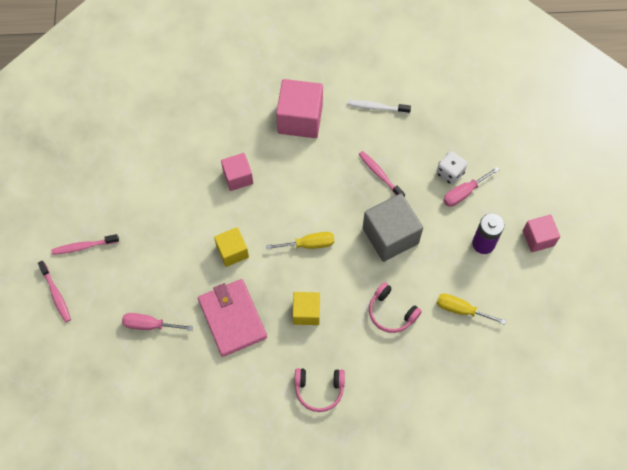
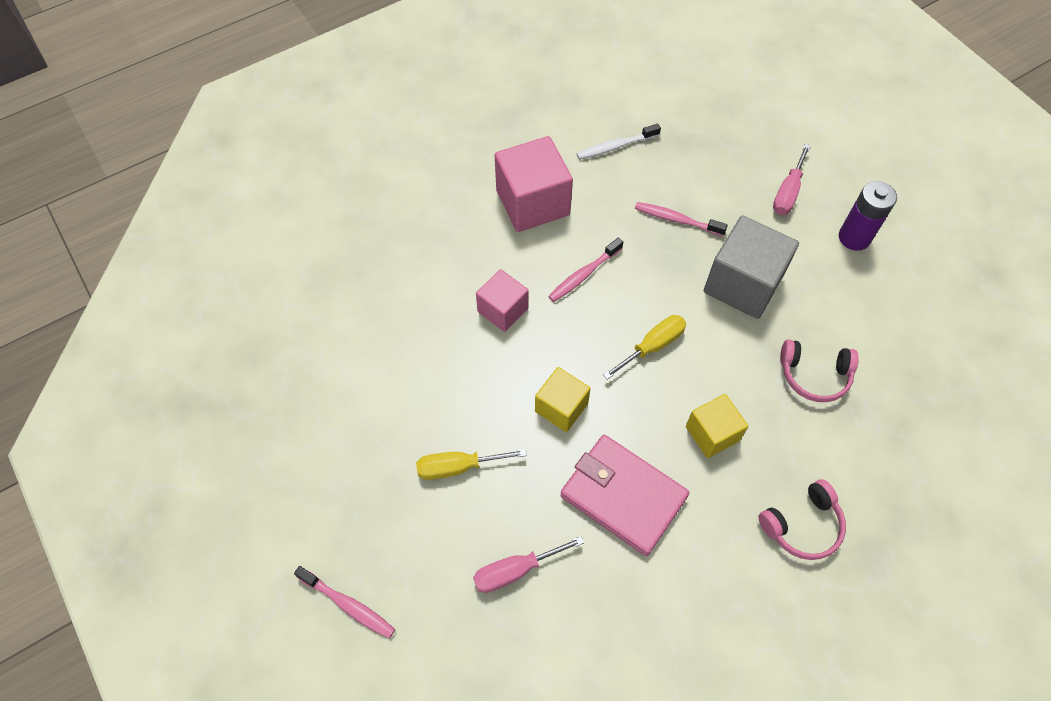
camera: 30 degrees left, 5 degrees down
(83, 246) = (347, 512): pink toothbrush -> pink toothbrush (583, 275)
(450, 173) = (755, 178): white dice -> none
(461, 310) = (890, 327): yellow screwdriver -> yellow screwdriver (458, 467)
(538, 238) = (907, 201): pink cube -> none

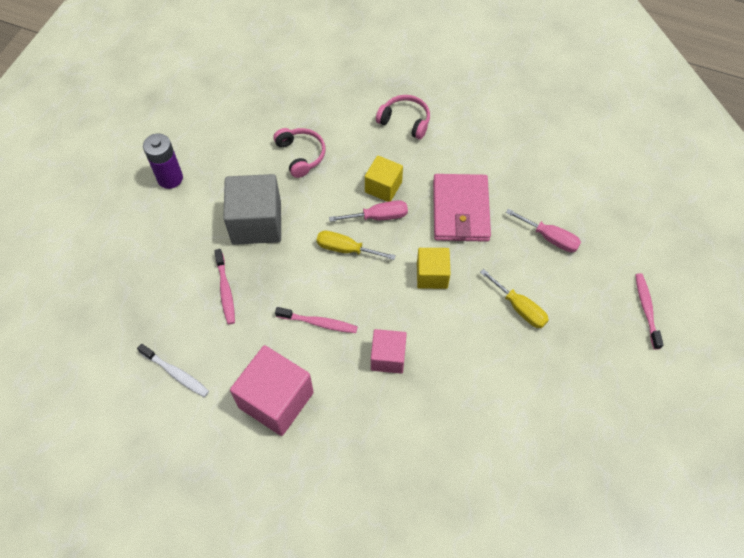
camera: 125 degrees left, 0 degrees up
(788, 192) = (151, 233): pink screwdriver -> pink screwdriver (378, 217)

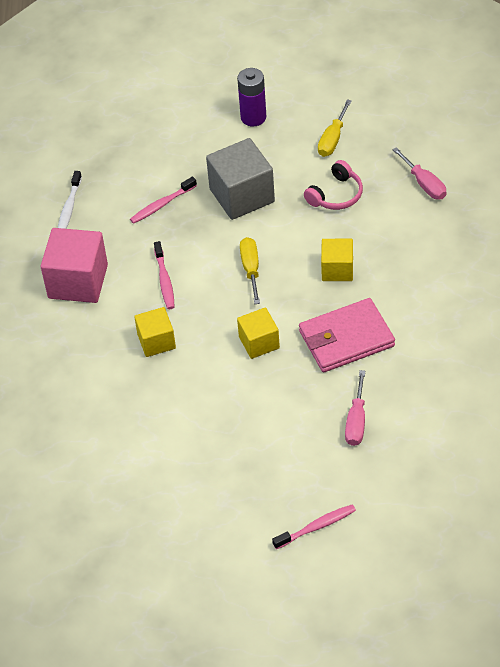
camera: 70 degrees right, 10 degrees down
(378, 217) = (301, 279): pink screwdriver -> pink screwdriver (424, 184)
(388, 357) = (156, 341): pink cube -> yellow cube
(405, 121) = (429, 256): pink headphones -> none
(519, 308) = (260, 422): yellow screwdriver -> yellow screwdriver (332, 139)

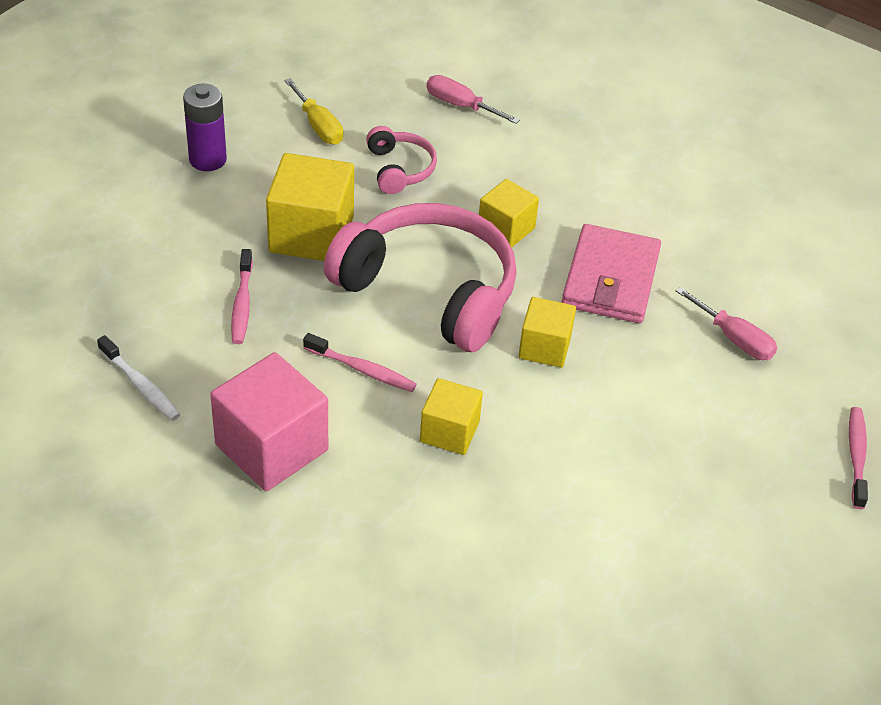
camera: 60 degrees left, 5 degrees down
(242, 195) = (311, 234): grey cube -> yellow cube
(251, 269) = (429, 291): yellow screwdriver -> pink headphones
(424, 184) = (461, 105): pink screwdriver -> pink screwdriver turned 150 degrees counterclockwise

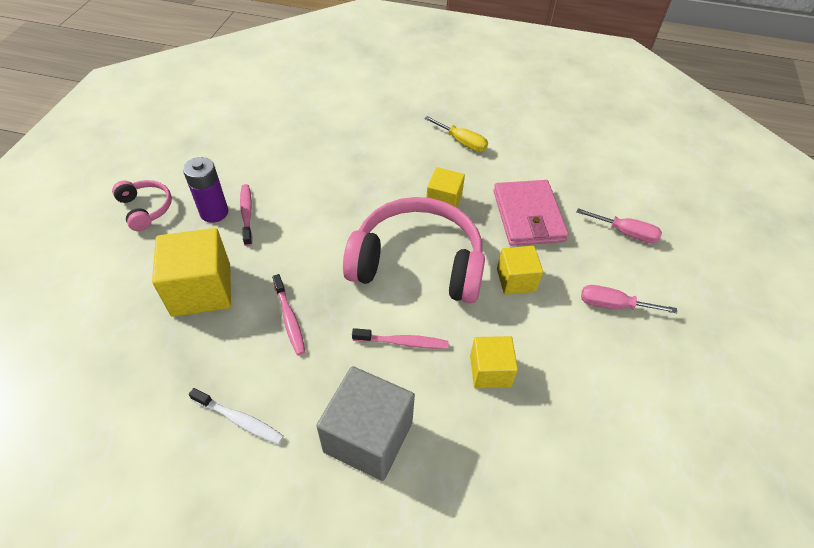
camera: 20 degrees left, 5 degrees up
(271, 447) = (368, 437): pink cube -> grey cube
(311, 234) = (315, 247): yellow cube -> yellow cube (201, 290)
(318, 126) = (282, 165): yellow screwdriver -> yellow screwdriver (462, 142)
(399, 169) = (352, 180): pink headphones -> pink headphones (145, 209)
(461, 105) = (370, 126): pink screwdriver -> pink screwdriver (613, 305)
(856, 456) = (747, 291): pink toothbrush -> pink toothbrush (247, 214)

